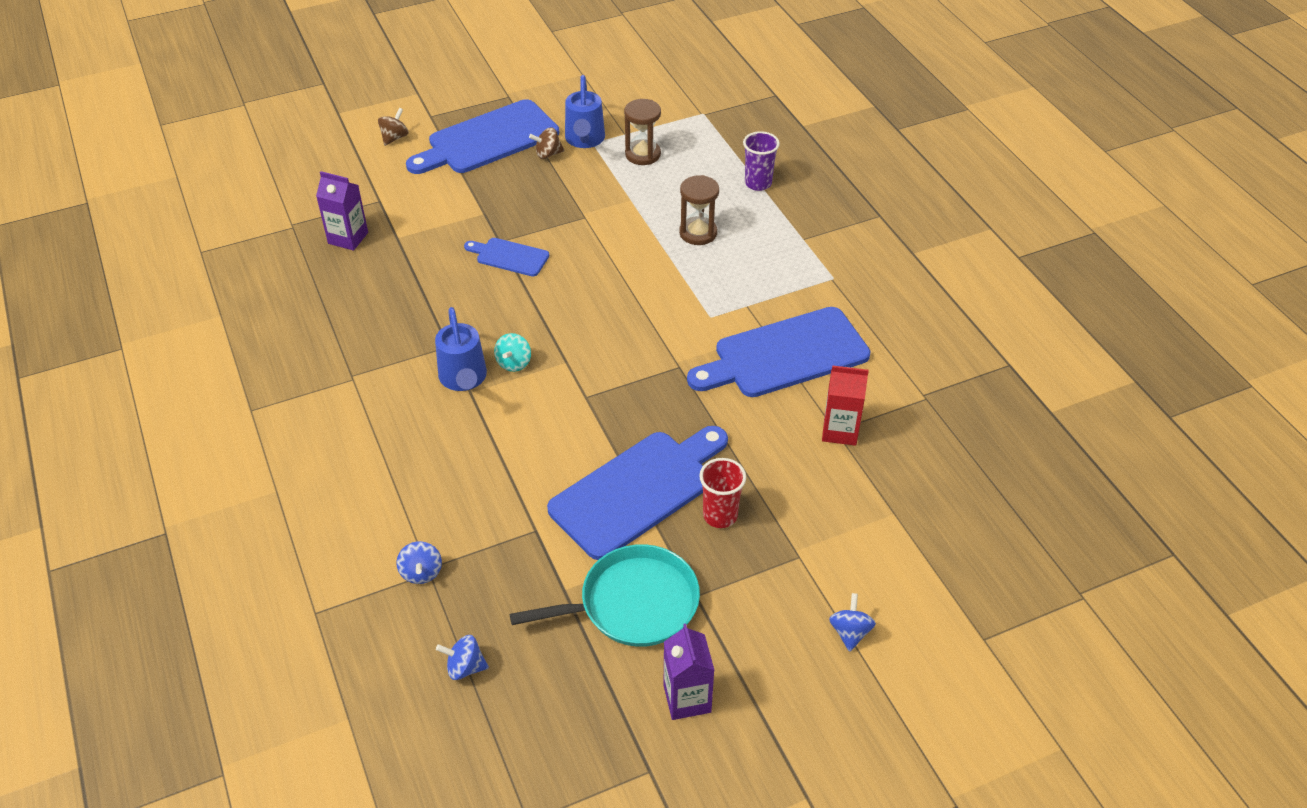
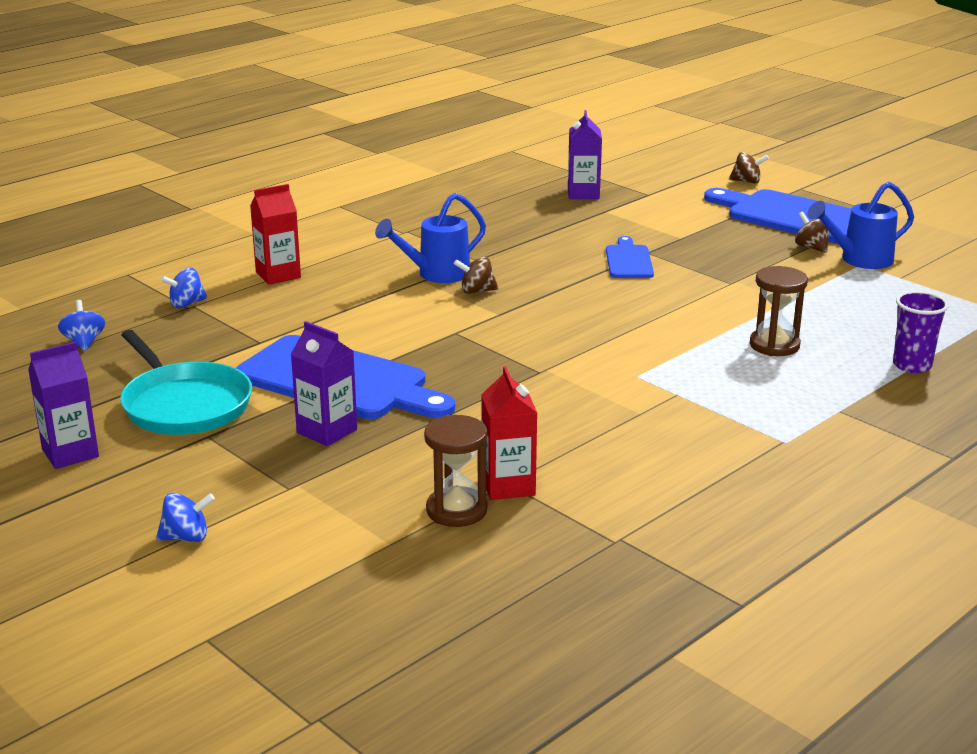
camera: 70 degrees right, 20 degrees down
(395, 490) = (278, 275): none -> red carton
(514, 363) = (476, 291): turquoise spinning top -> brown spinning top
(643, 154) = (876, 292): brown hourglass -> brown hourglass (456, 510)
(720, 515) = (327, 431): red cup -> purple carton
(784, 355) = (612, 430): blue cutting board -> none

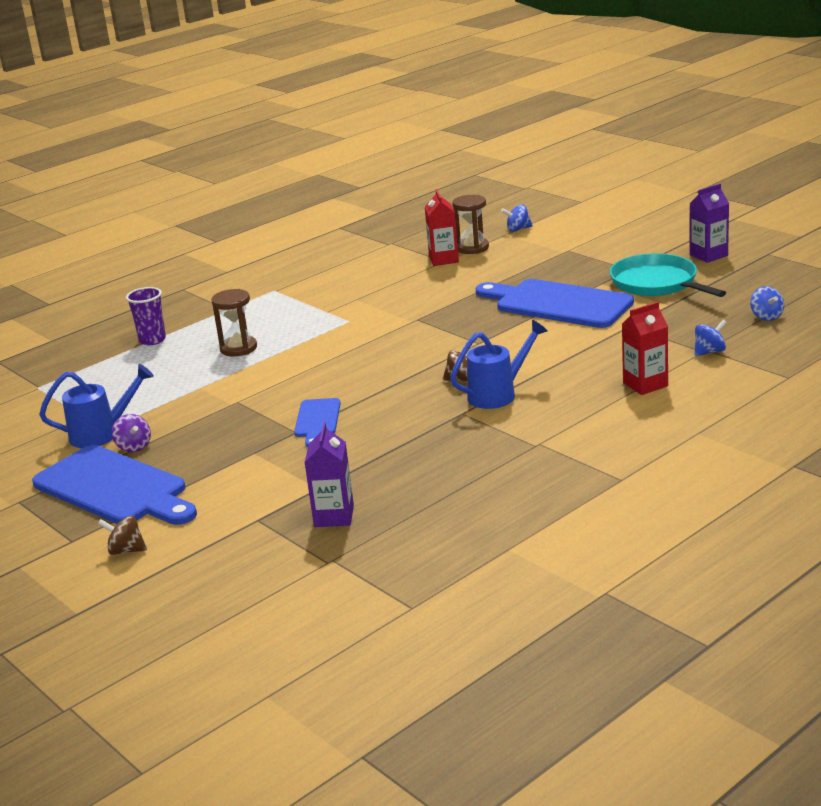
camera: 175 degrees left, 0 degrees up
(186, 537) = (612, 228): blue spinning top -> blue spinning top (518, 229)
(327, 431) = (556, 276): purple carton -> none
(811, 247) = (134, 447): brown spinning top -> purple spinning top

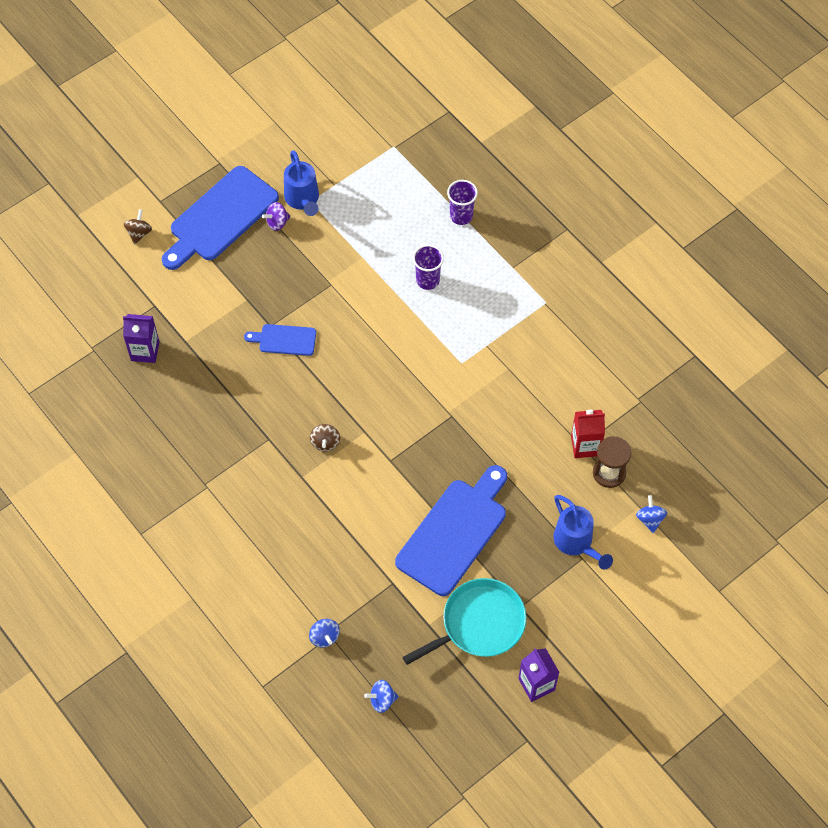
camera: 90 degrees right, 35 degrees up
(238, 348) = (427, 280): brown hourglass -> purple cup
(497, 394) = (292, 466): blue watering can -> blue watering can (576, 542)
(645, 384) = (279, 576): red carton -> none

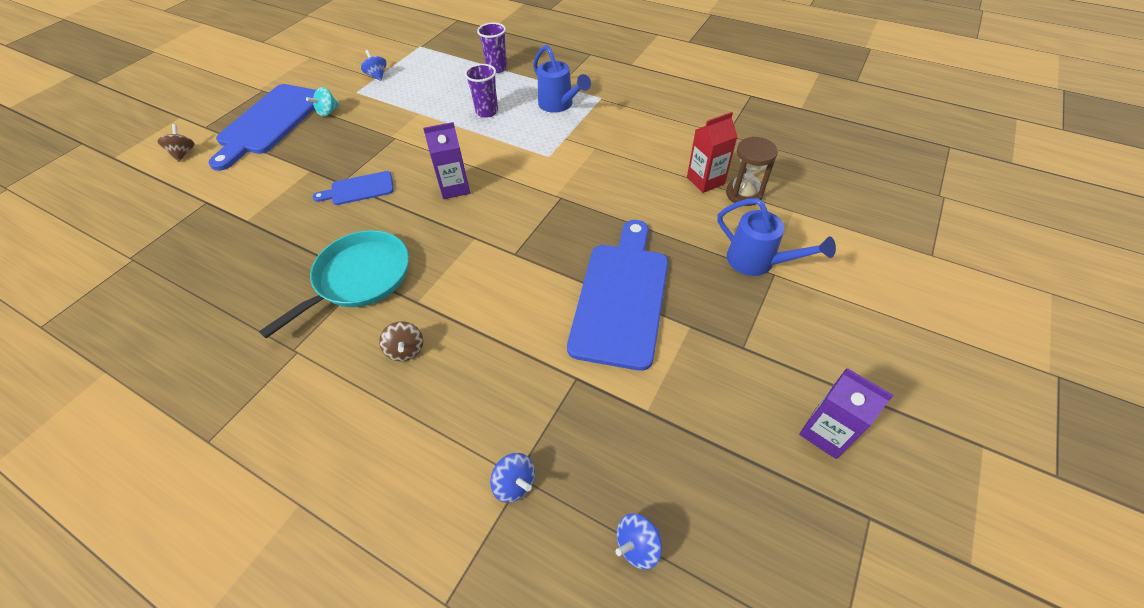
camera: 20 degrees left, 10 degrees down
(145, 351) = (198, 242): purple carton -> purple carton (454, 188)
(277, 222) = (328, 112): purple spinning top -> turquoise spinning top
(303, 199) = (348, 92): blue watering can -> blue watering can (559, 105)
(325, 442) = (433, 260): brown spinning top -> brown spinning top (406, 350)
(479, 624) = (708, 385): turquoise pan -> turquoise pan (359, 278)
(650, 519) = (812, 217): blue spinning top -> blue spinning top (377, 76)

